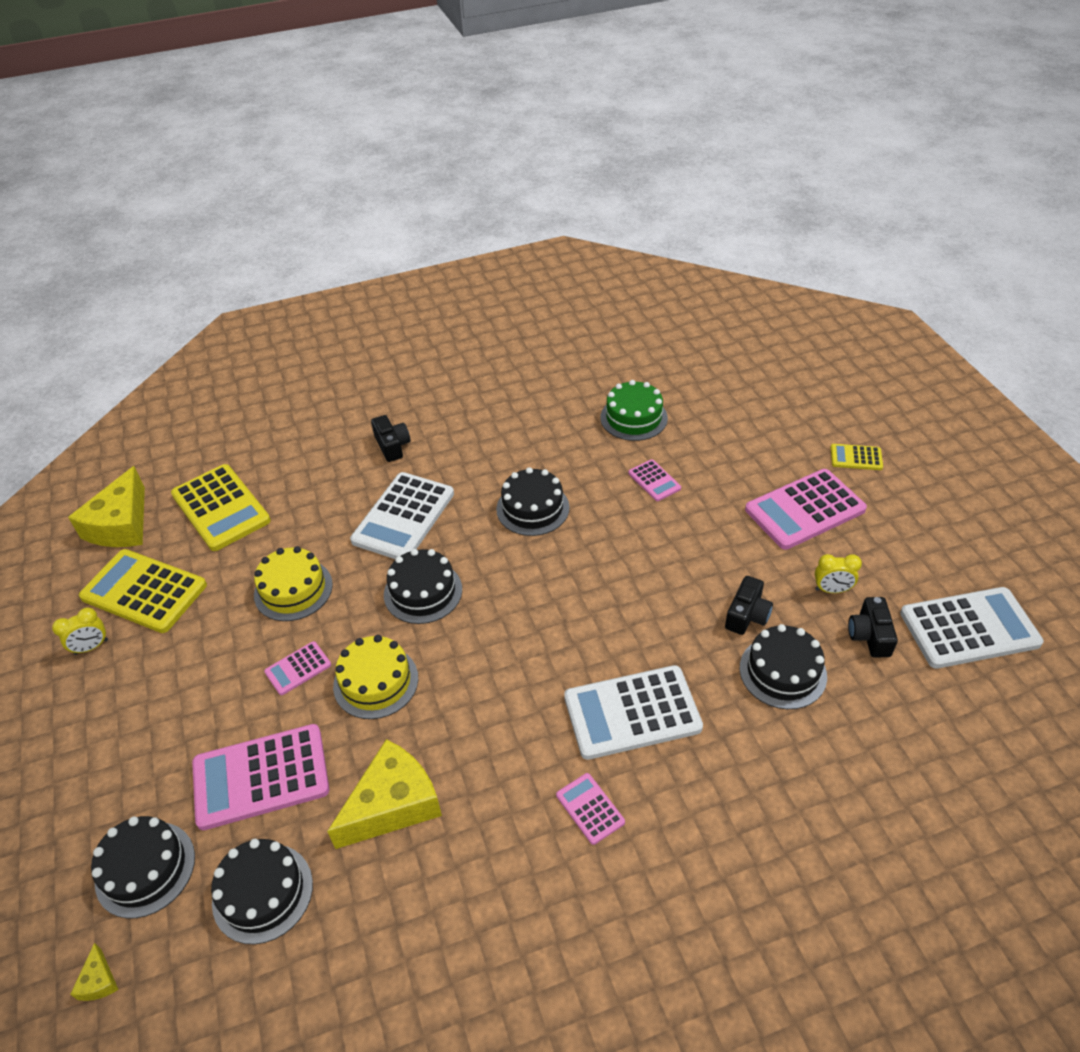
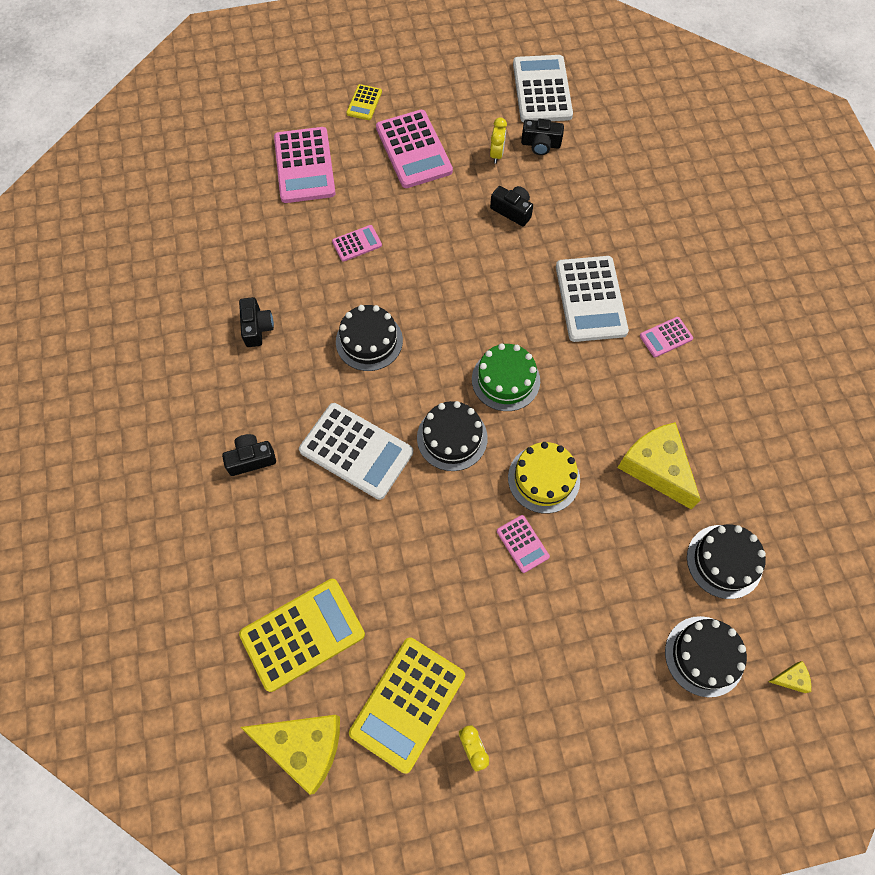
camera: 85 degrees left, 20 degrees up
(261, 777) = (627, 569): pink calculator -> pink calculator (304, 166)
(293, 589) = (430, 552): yellow cake -> none
(534, 425) = (257, 328): none -> black camera
(633, 418) = (271, 245): green cake -> green cake (505, 380)
(782, 672) = (565, 201): black cake -> none

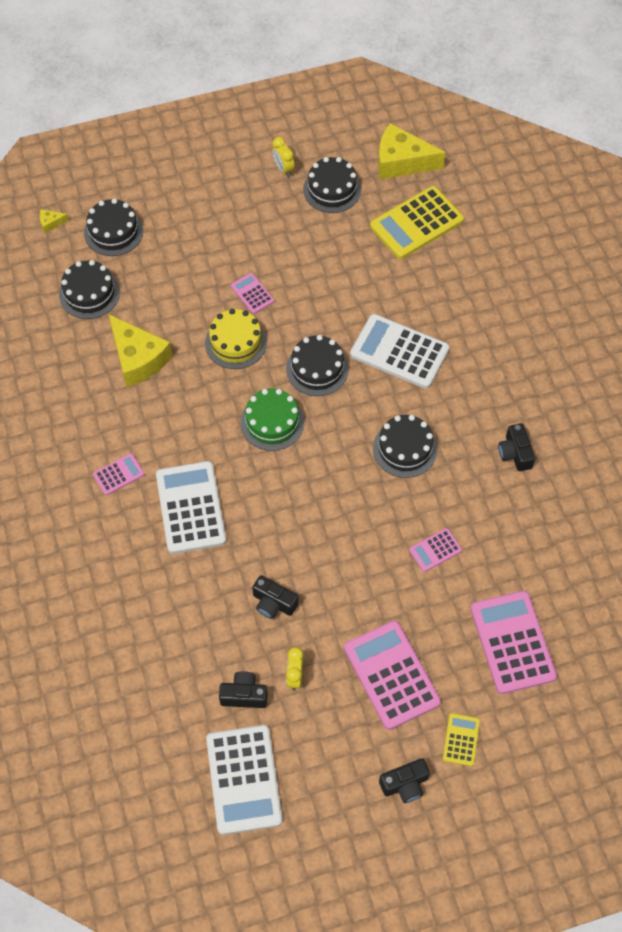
camera: 175 degrees right, 5 degrees down
(251, 459) = (488, 339): black camera -> black camera (405, 784)
(407, 703) = (332, 189): yellow calculator -> black cake

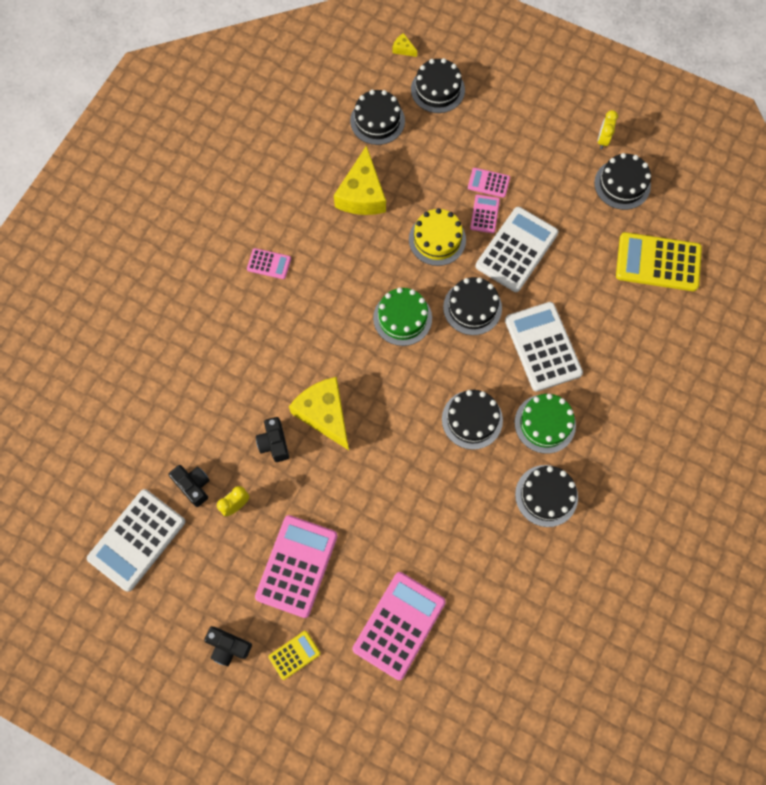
camera: 45 degrees right, 10 degrees up
(191, 508) = (290, 328): white calculator -> white calculator (516, 250)
(401, 161) = (697, 206): yellow cheese -> yellow cheese (324, 414)
(435, 550) = (416, 510): pink calculator -> pink calculator (488, 183)
(459, 404) = (545, 423): none -> green cake
(515, 453) = (546, 495): black camera -> black cake

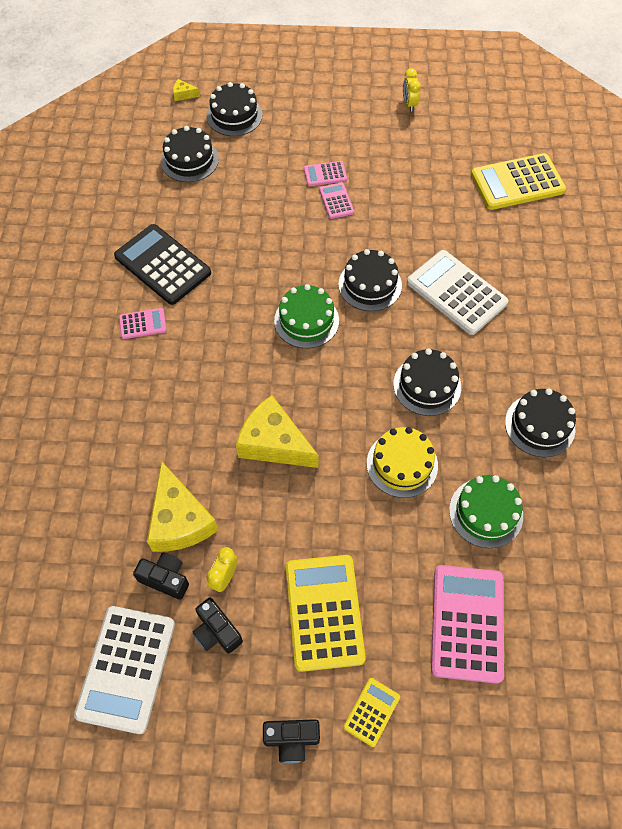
camera: 25 degrees left, 10 degrees down
(274, 443) = (235, 494): black camera -> black camera (217, 631)
(297, 566) = (324, 612): pink calculator -> yellow calculator
(309, 215) = (163, 265): none -> black calculator
(362, 194) = (207, 227): yellow cheese -> yellow cheese (179, 520)
(437, 239) = (302, 239): yellow cake -> yellow cake (402, 464)
(516, 250) = (383, 220): white calculator -> none
(545, 423) = (499, 360): green cake -> green cake (486, 512)
(622, 184) = (447, 132): black cake -> none

